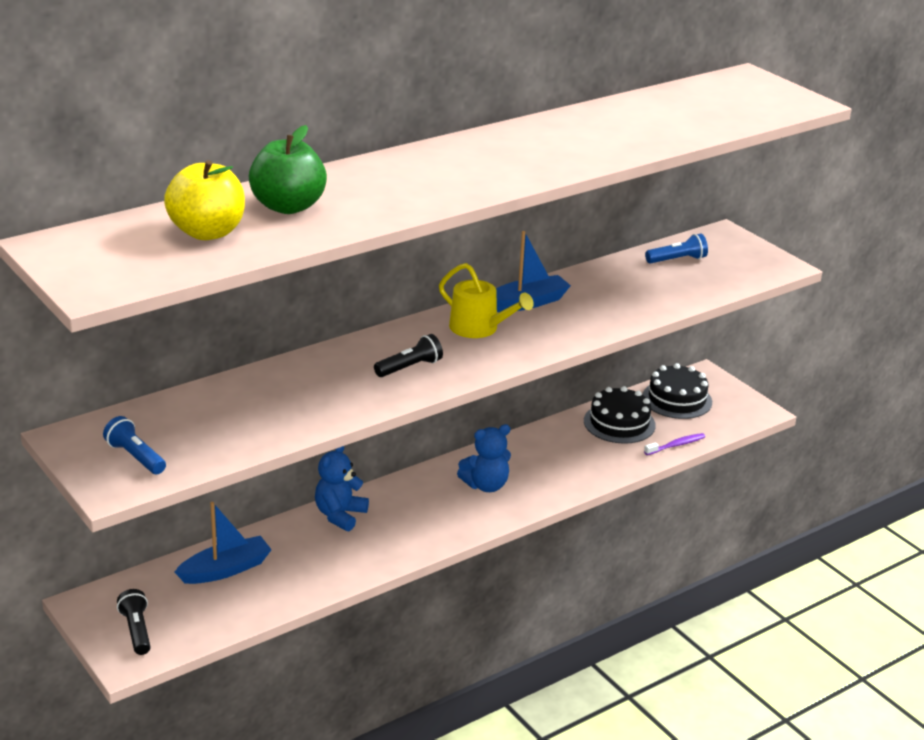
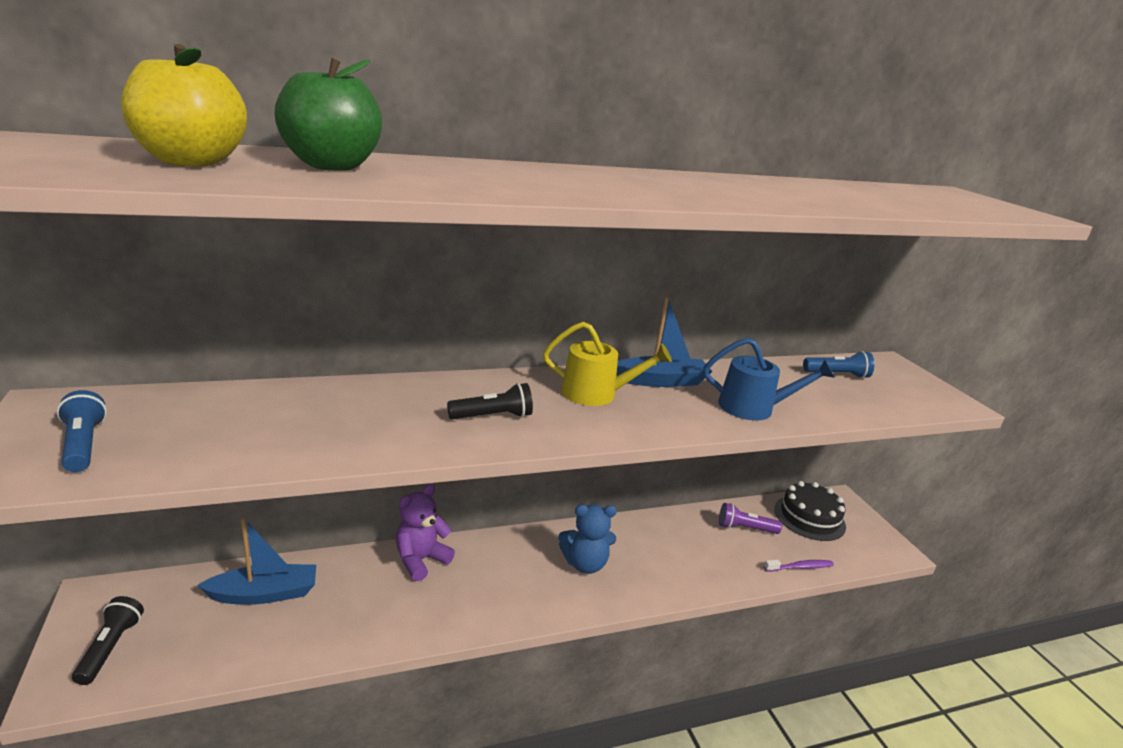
camera: 15 degrees right, 5 degrees down
(340, 515) = (420, 560): blue teddy bear -> purple teddy bear
(479, 328) = (596, 394): yellow watering can -> yellow watering can turned 45 degrees counterclockwise
(612, 311) = (753, 408): none -> blue watering can
(619, 423) = (745, 528): black cake -> purple flashlight

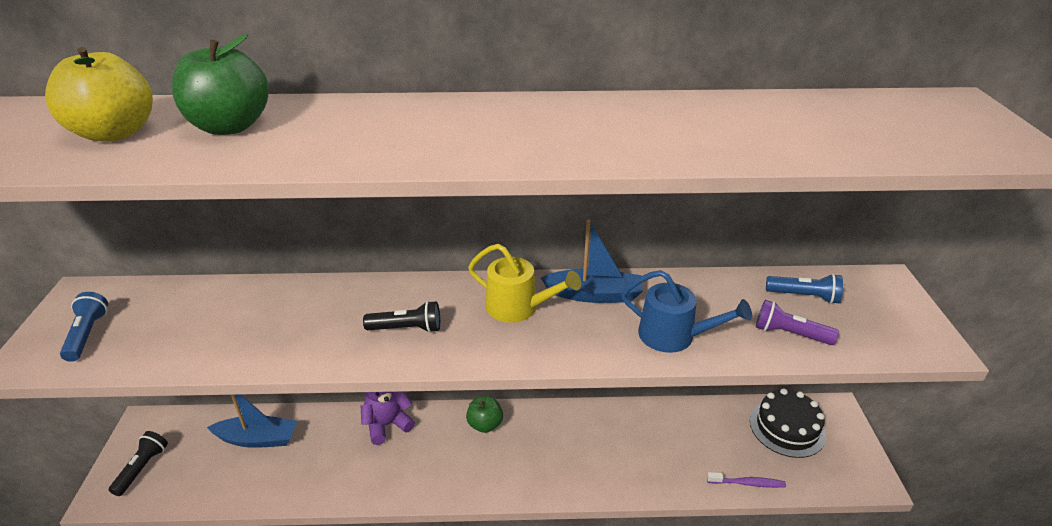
camera: 20 degrees right, 10 degrees up
(529, 547) = (485, 425): none -> green apple
(585, 564) = (529, 448): blue teddy bear -> none
(745, 528) = (707, 431): purple flashlight -> purple flashlight (789, 334)

